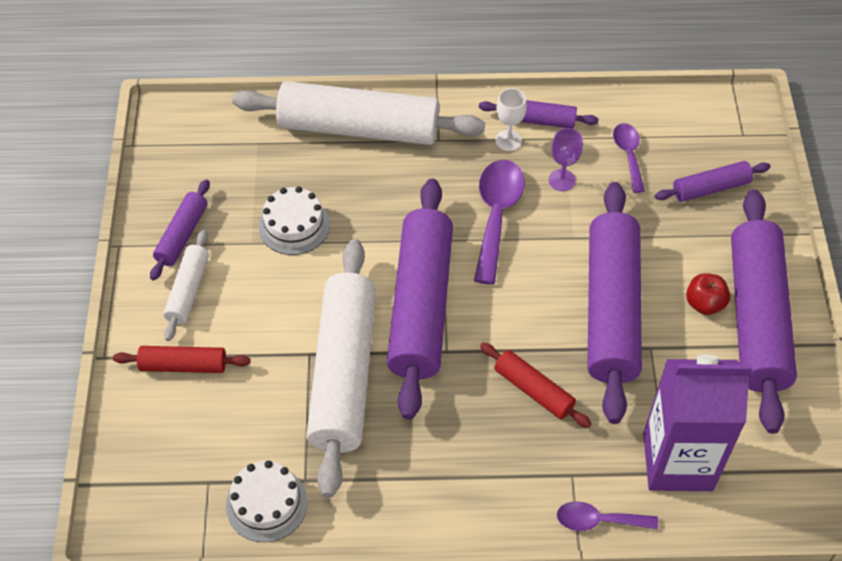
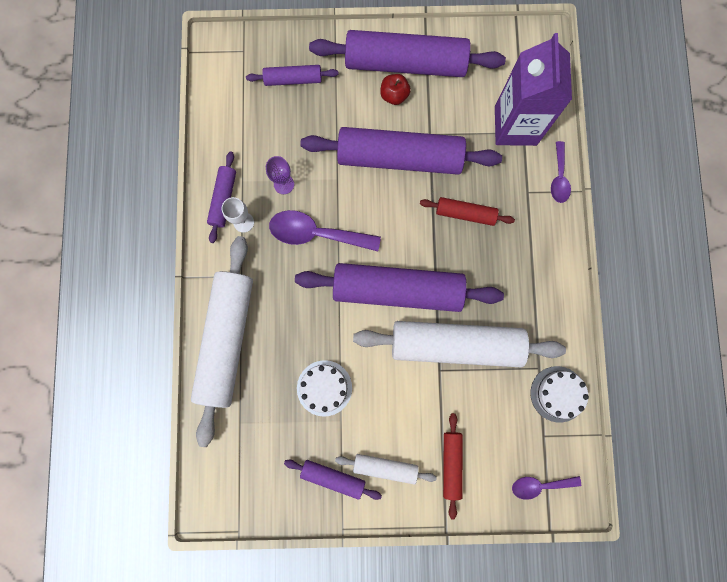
camera: 90 degrees left, 25 degrees up
(533, 390) = (465, 213): red rolling pin -> red rolling pin turned 60 degrees clockwise
(628, 155) = (260, 134): purple spoon -> purple spoon (539, 485)
(710, 188) = (293, 79): purple rolling pin -> purple rolling pin turned 75 degrees counterclockwise

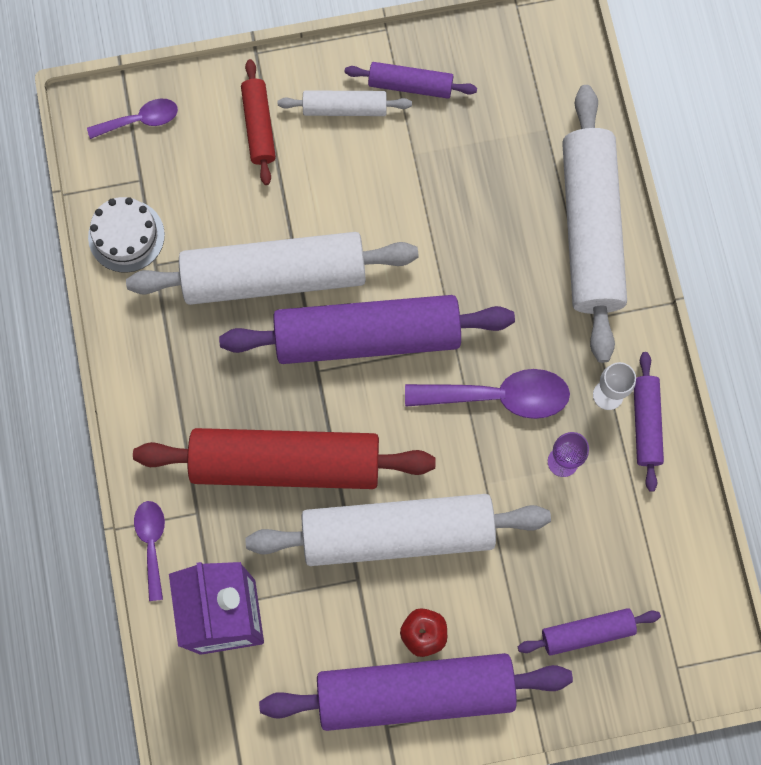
camera: 170 degrees right, 5 degrees down
(324, 388) = (444, 191): white cake -> none
(399, 158) = (397, 533): purple rolling pin -> white rolling pin
(465, 213) = (286, 464): red rolling pin -> red rolling pin, size x2.09

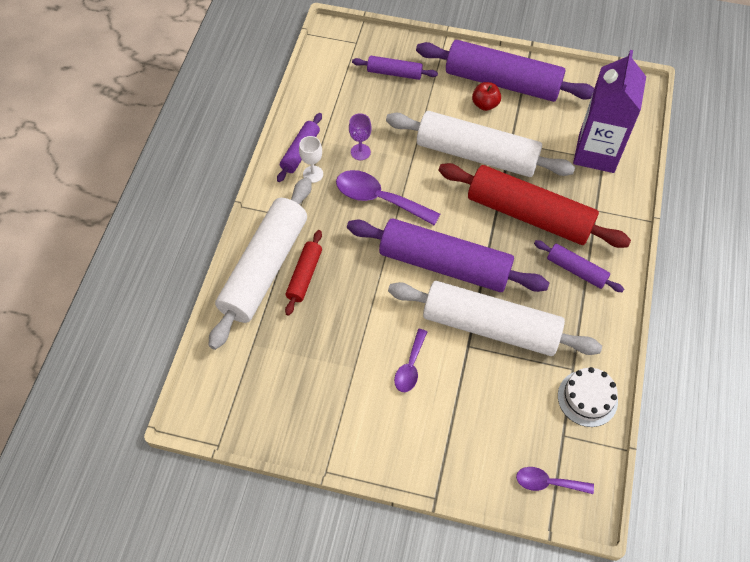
camera: 155 degrees left, 15 degrees down
(152, 543) = (630, 205): purple spoon -> purple spoon (410, 367)
(259, 126) = (458, 437): red rolling pin -> red rolling pin (304, 276)
(345, 108) = (387, 423): white rolling pin -> none
(410, 85) = (330, 418): purple rolling pin -> purple rolling pin (576, 270)

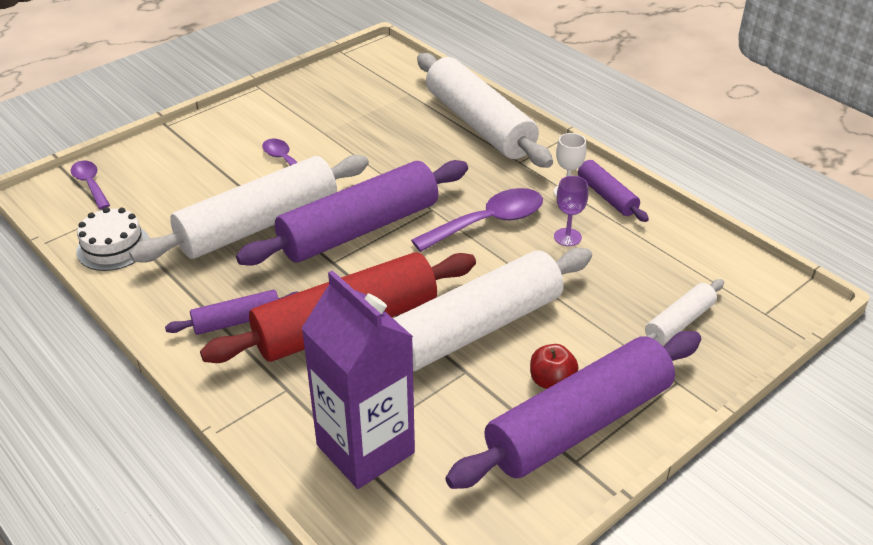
camera: 125 degrees right, 20 degrees down
(304, 276) = (446, 142): red rolling pin -> none
(394, 73) = (679, 322): purple rolling pin -> white rolling pin
(547, 482) = (90, 184): purple spoon -> purple spoon turned 75 degrees counterclockwise

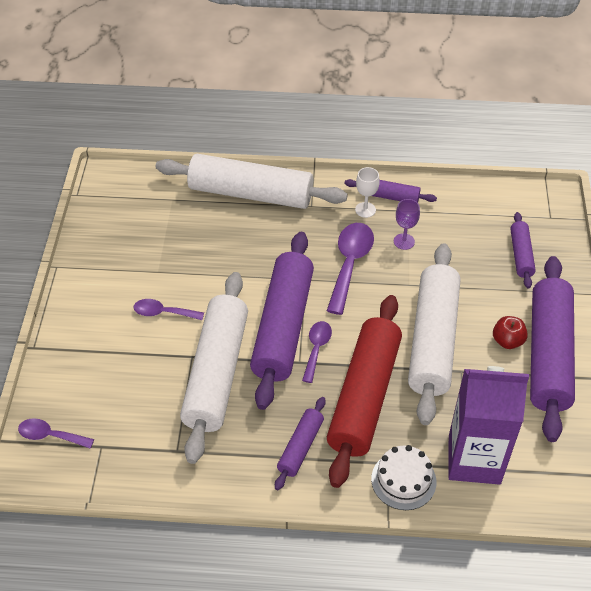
camera: 45 degrees left, 10 degrees up
(113, 247) = (144, 466): white cake -> white cake (403, 480)
(362, 262) = (316, 348): none -> purple spoon
(679, 322) = (520, 255): white rolling pin -> purple rolling pin

